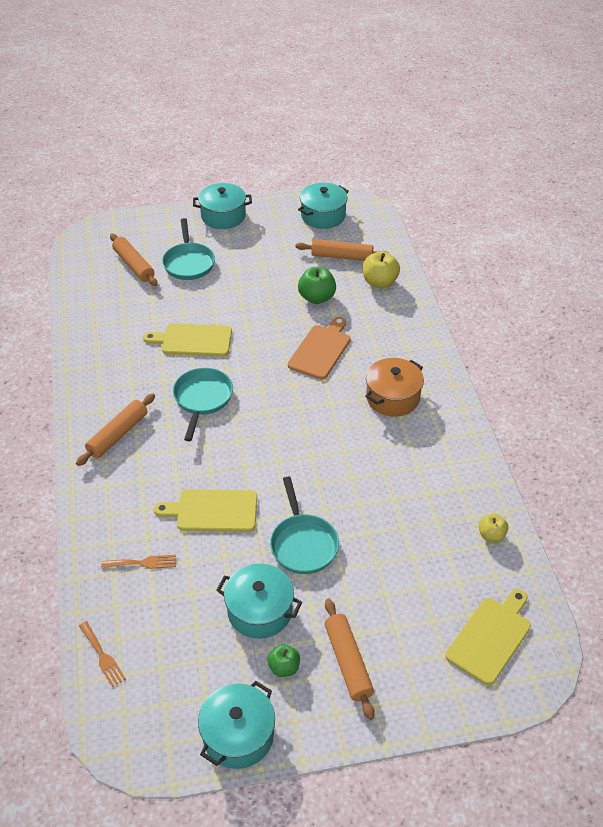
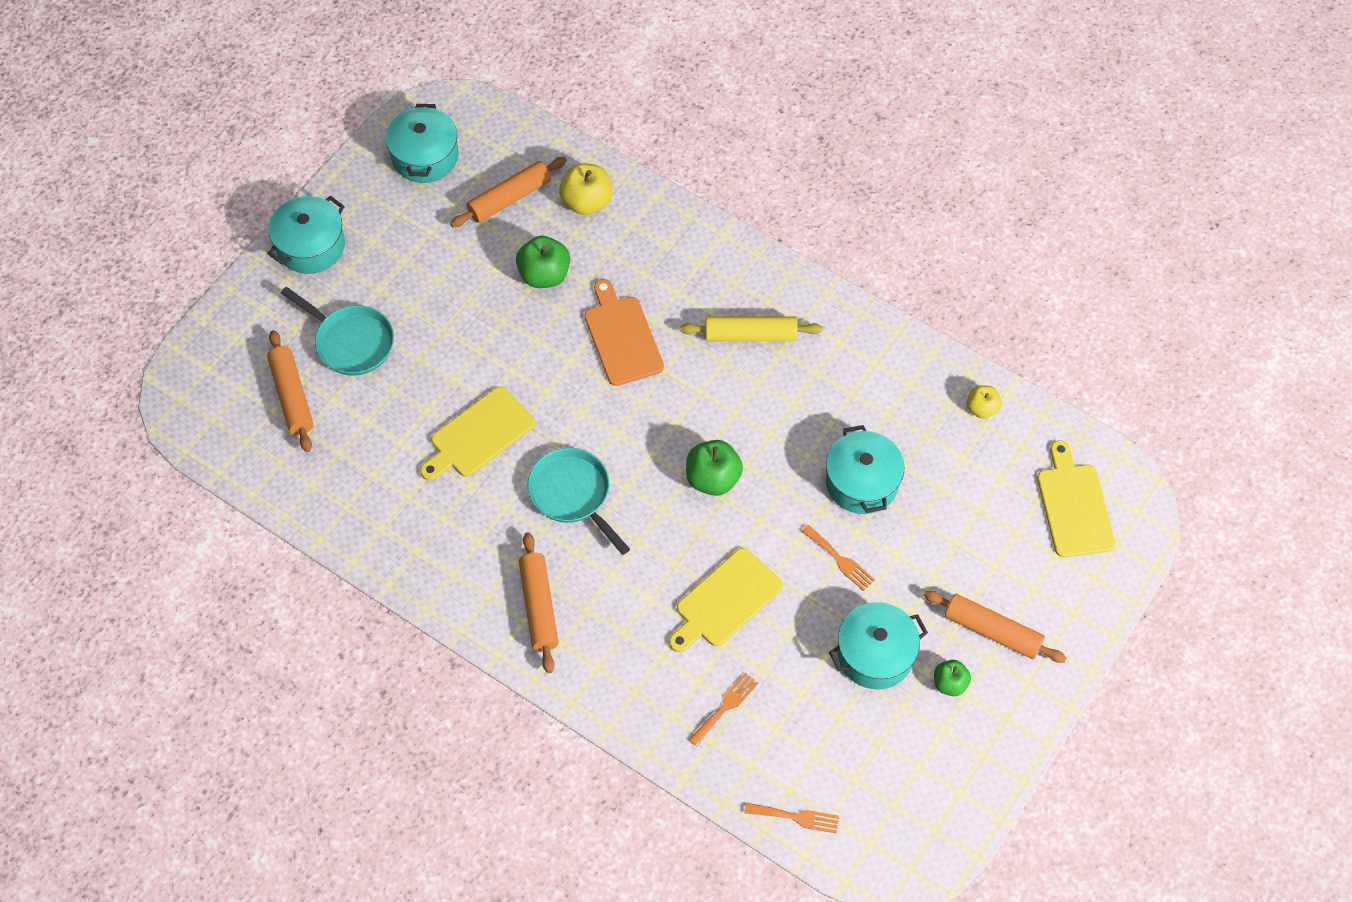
camera: 45 degrees left, 15 degrees up
(134, 265) = (292, 396): orange rolling pin -> orange rolling pin turned 60 degrees clockwise
(238, 735) = (978, 771): turquoise pot -> turquoise pot (862, 482)
(284, 447) = (713, 478): none -> green apple
(303, 544) = (840, 560): turquoise pan -> orange fork
(392, 397) = (750, 335): orange pot -> yellow rolling pin

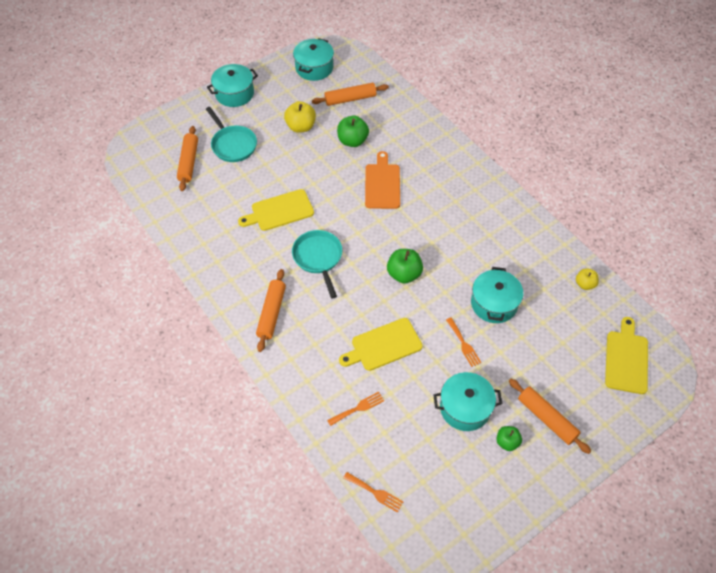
camera: 20 degrees right, 5 degrees down
(587, 202) = (391, 112): yellow apple -> yellow apple (301, 127)
(750, 335) = (457, 204): yellow rolling pin -> none

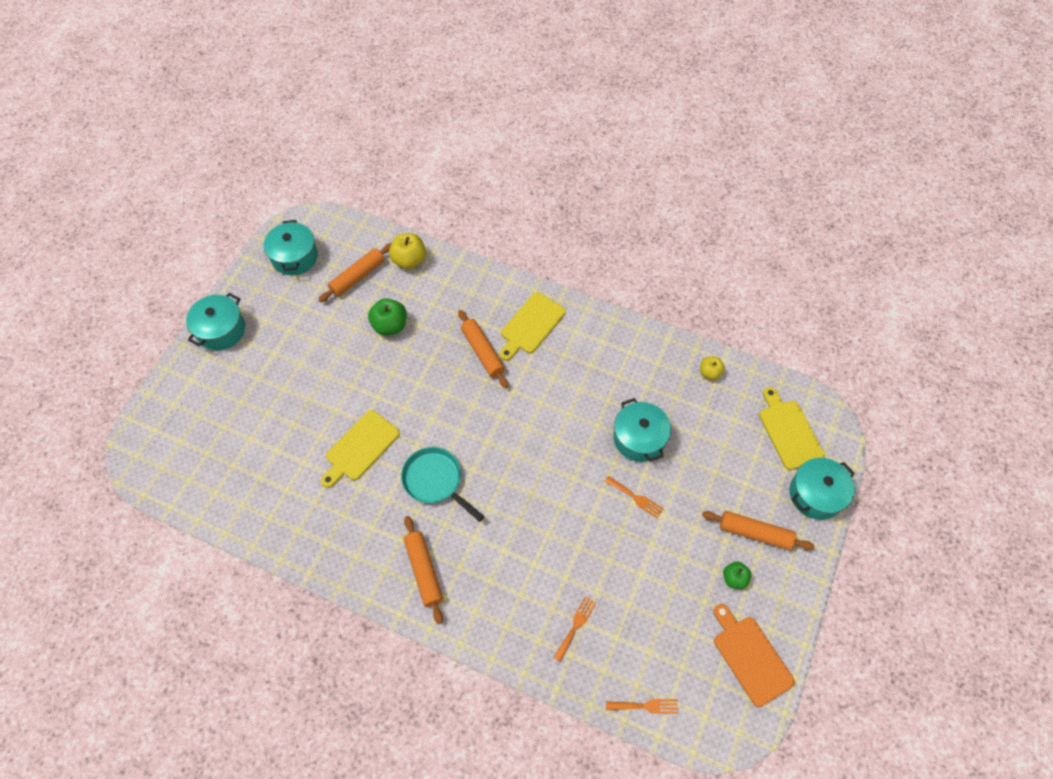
camera: 30 degrees left, 5 degrees up
(188, 162) = (219, 440): orange rolling pin -> orange rolling pin (482, 352)
(233, 145) = (258, 394): turquoise pan -> none
(301, 127) = (323, 335): yellow apple -> yellow apple (409, 260)
(382, 184) = (451, 361): orange cutting board -> orange cutting board (750, 657)
(383, 345) = (560, 543): yellow cutting board -> yellow cutting board (531, 325)
(404, 274) = (534, 452): green apple -> none
(465, 408) = (676, 565): turquoise pot -> turquoise pot (815, 494)

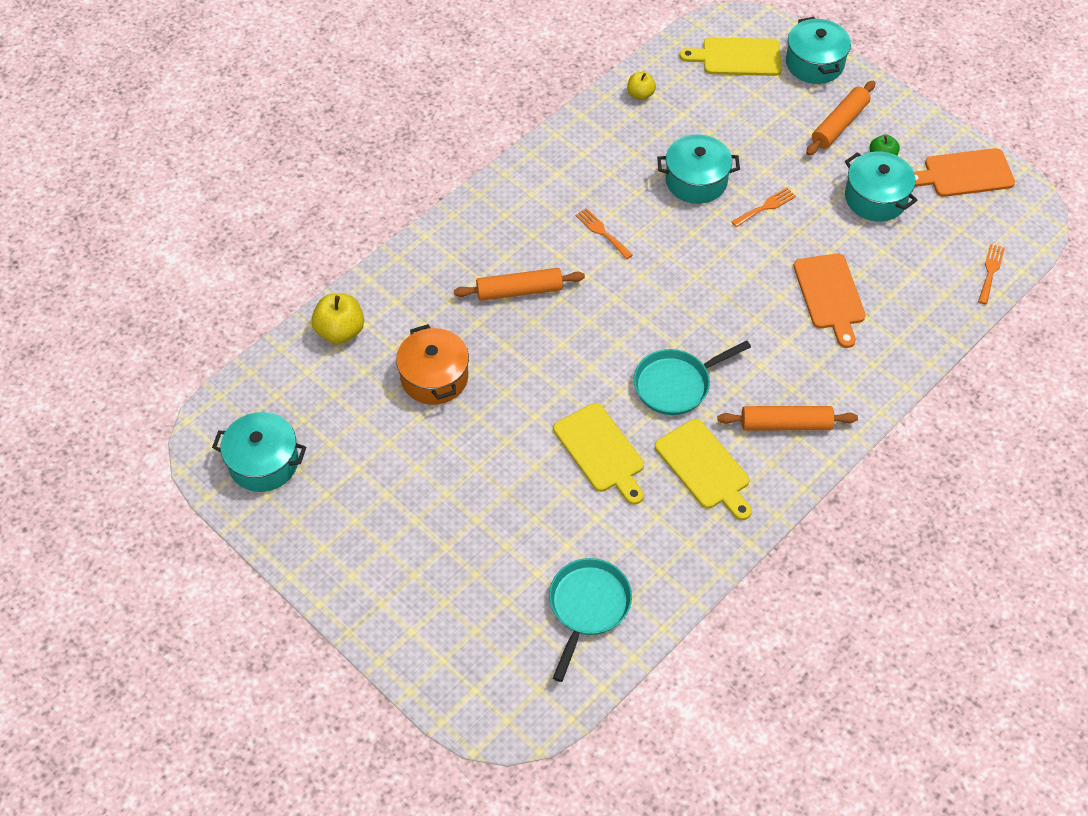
camera: 70 degrees left, 5 degrees down
(221, 330) = (345, 578): turquoise pot -> turquoise pot (875, 198)
(230, 478) = (587, 607): none -> turquoise pan
(357, 276) = (337, 395): orange rolling pin -> none
(390, 326) = (434, 377): green apple -> orange pot
(531, 325) = (503, 233): yellow cutting board -> yellow cutting board (704, 467)
(564, 572) = (830, 295): none -> orange cutting board
(576, 626) = (892, 303): orange fork -> orange fork (602, 232)

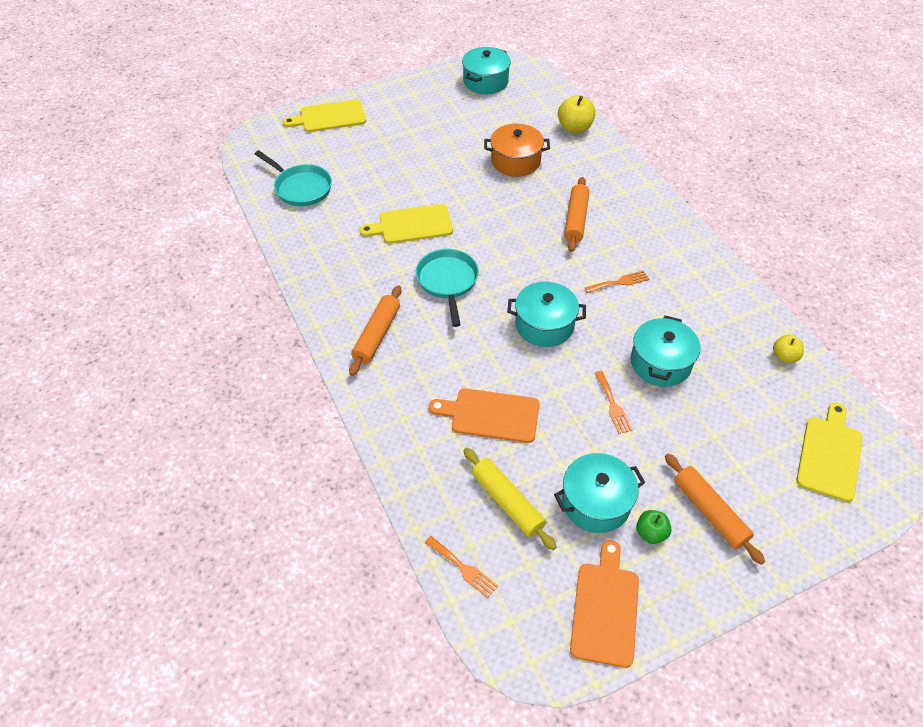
camera: 110 degrees right, 5 degrees down
(704, 467) = (367, 275): yellow cutting board -> yellow cutting board (329, 117)
(814, 63) = (811, 526): turquoise pot -> turquoise pot (544, 325)
(912, 258) = (507, 502): none -> yellow rolling pin

